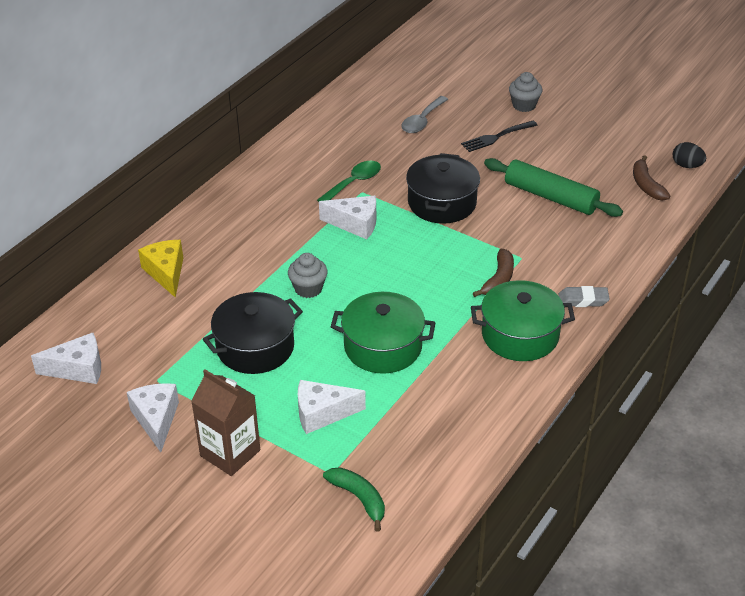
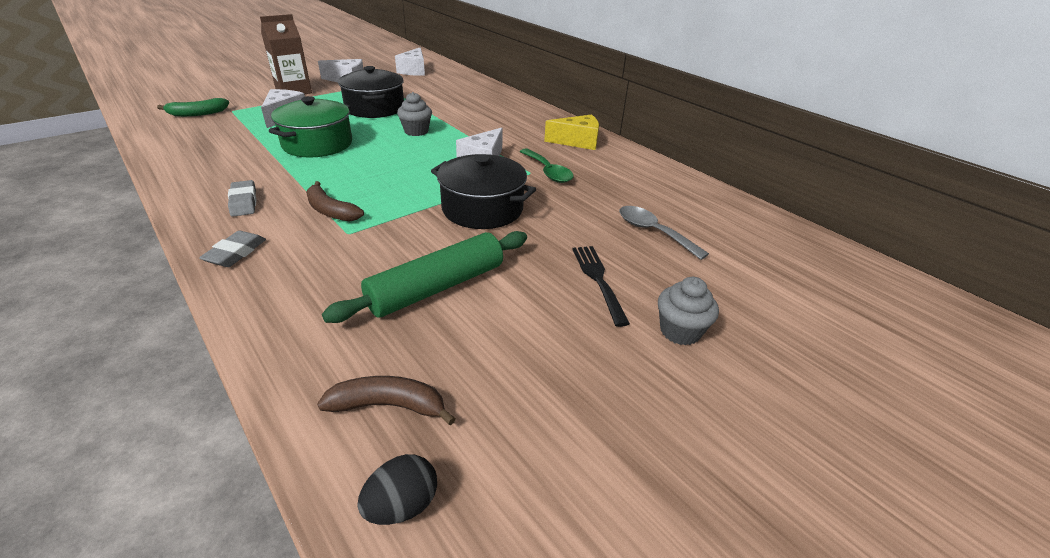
camera: 105 degrees right, 5 degrees down
(166, 273) = (481, 96): yellow cheese -> yellow cheese (577, 142)
(520, 335) = (244, 202): green pot -> grey eraser

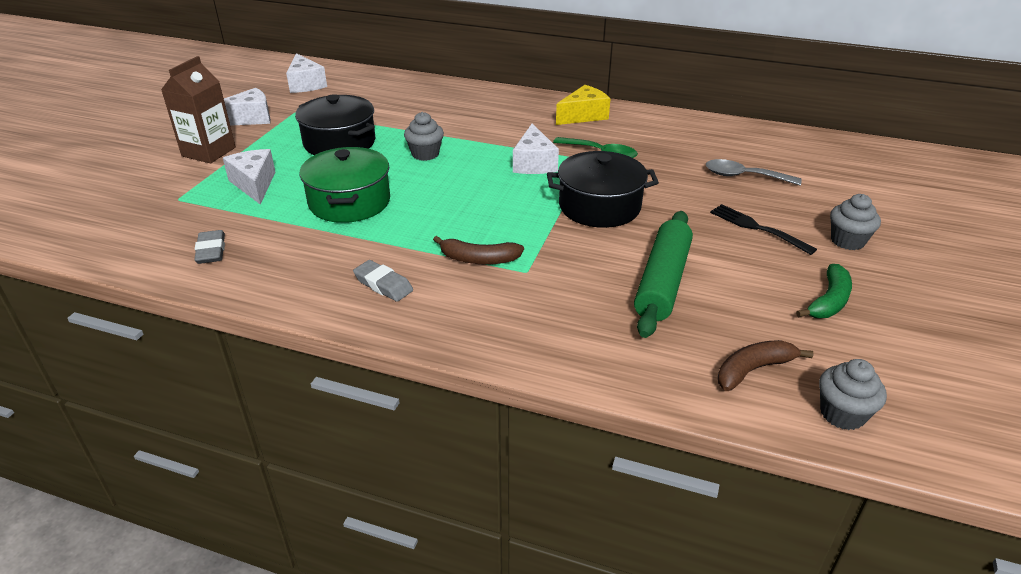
camera: 30 degrees left, 0 degrees up
(197, 114) = (141, 217): green banana -> green banana (829, 301)
(236, 253) = (462, 328): grey eraser -> grey eraser (211, 251)
(402, 505) = (842, 414): black egg -> grey cupcake

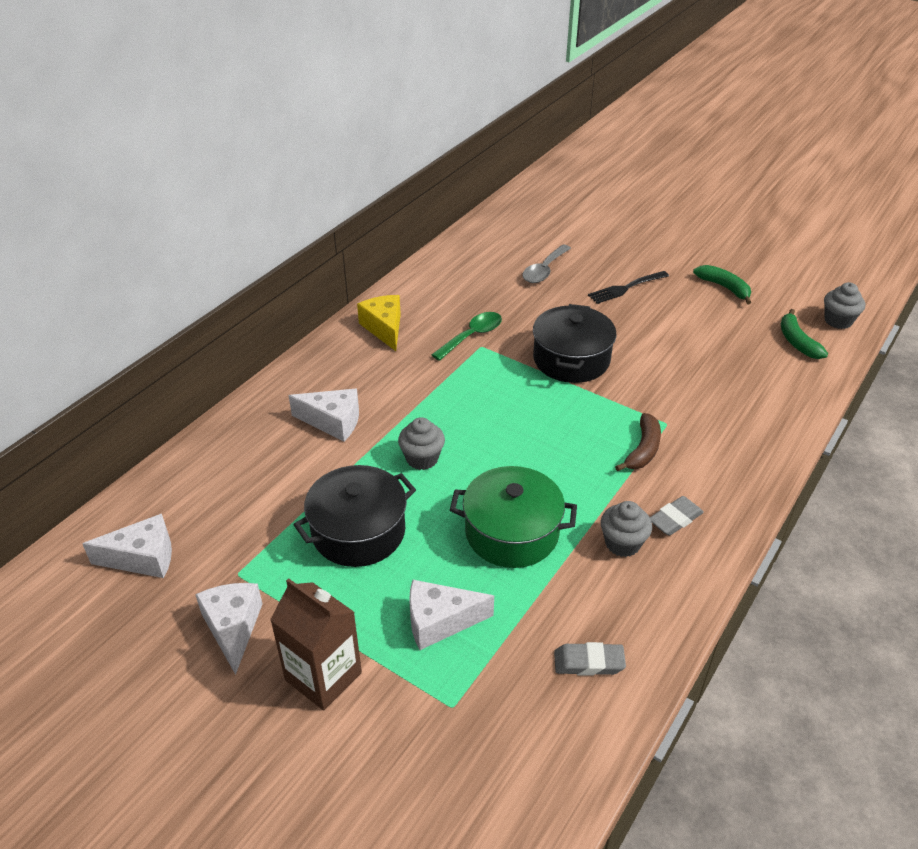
camera: 75 degrees left, 5 degrees up
(534, 163) = (475, 382): white cheese -> white cheese (333, 422)
(662, 282) = (692, 354): green rolling pin -> none
(753, 370) = (797, 342): brown banana -> green banana
(847, 241) = (652, 255): grey cupcake -> grey cupcake (622, 543)

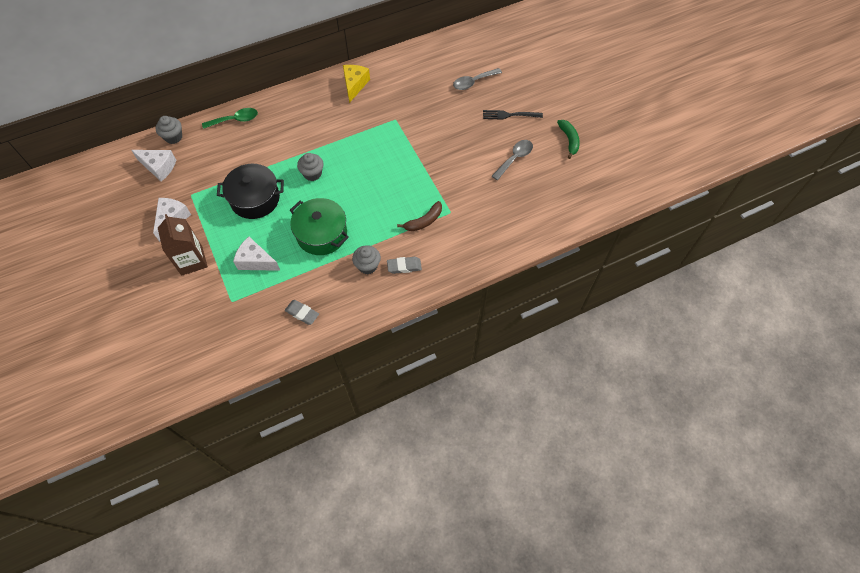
camera: 30 degrees right, 20 degrees up
(333, 422) = (287, 132): white cheese -> none
(472, 336) = (396, 110): green spoon -> green spoon (235, 120)
(571, 359) = (435, 149): black pot -> none
(682, 331) = (514, 159): none -> grey spoon
(797, 342) = (575, 196): green banana -> none
(838, 321) = (615, 194): grey cupcake -> grey cupcake (173, 137)

